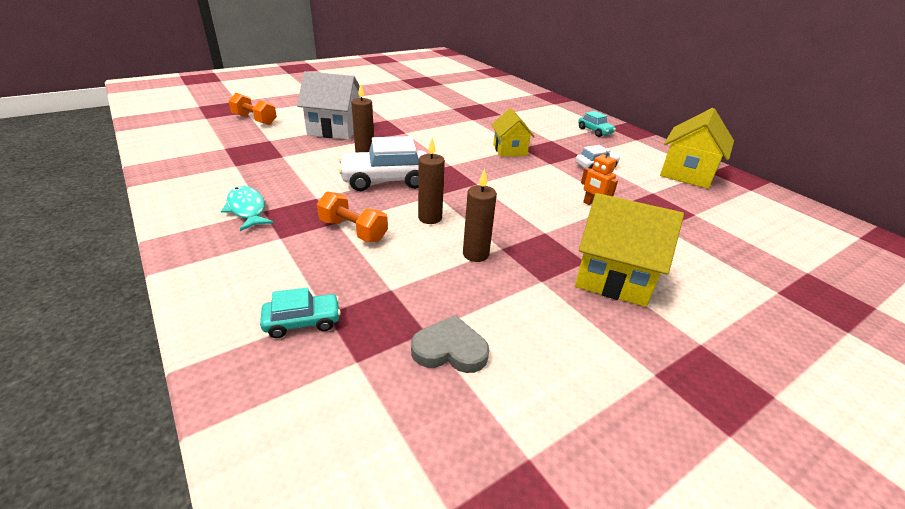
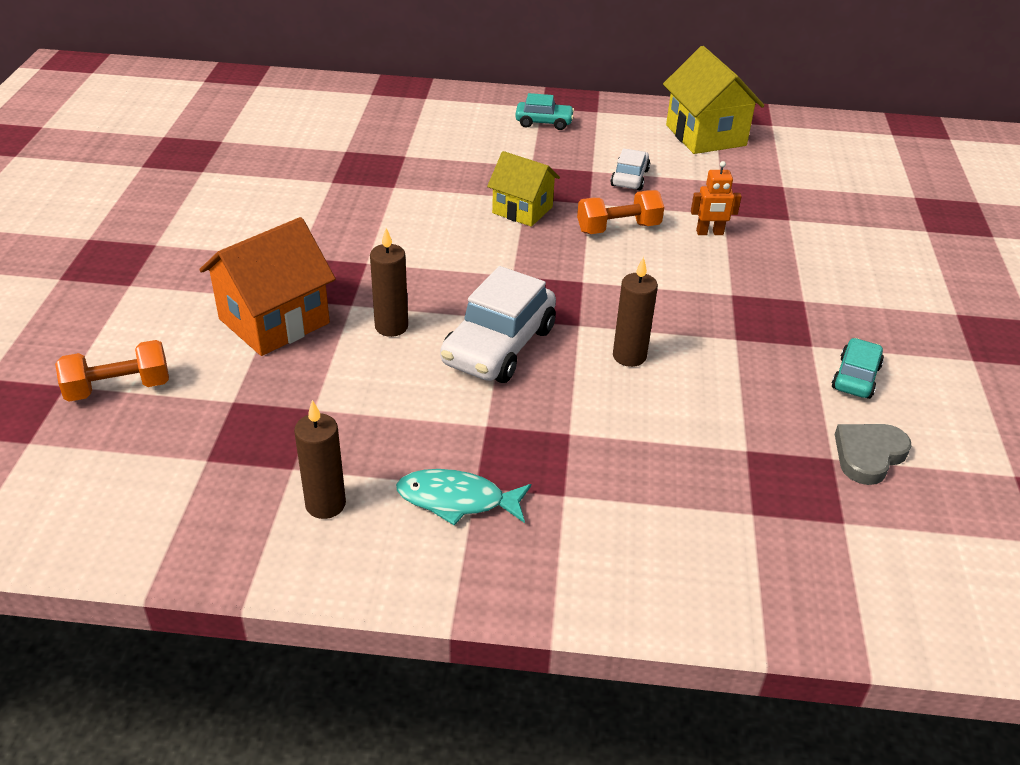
camera: 50 degrees left, 5 degrees up
(302, 322) = (755, 536): turquoise car -> turquoise car (855, 377)
(334, 130) = (274, 321): white house -> orange house
(353, 230) = (603, 427): orange dumbbell -> orange dumbbell (618, 228)
(475, 254) = (732, 362): brown candle -> brown candle (325, 504)
(613, 277) = (840, 300): yellow house -> none

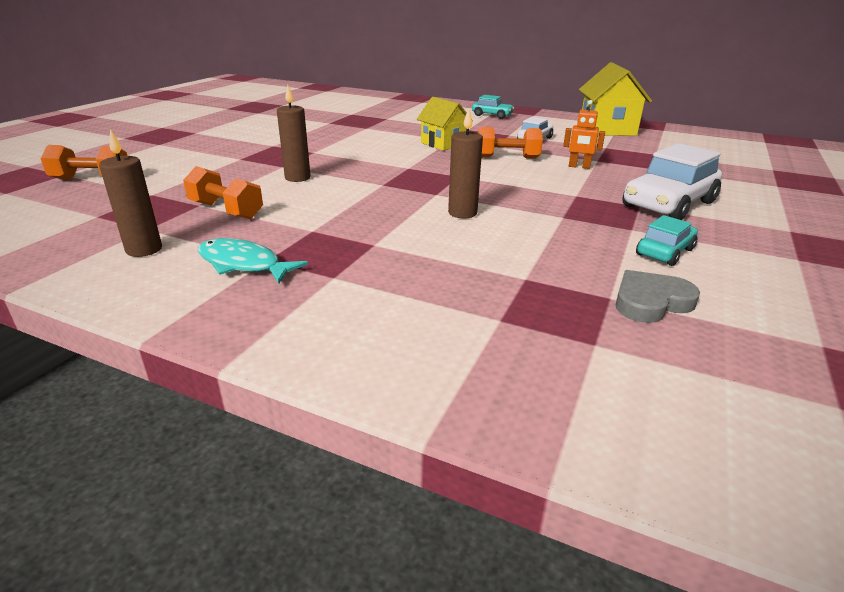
camera: 20 degrees right, 10 degrees down
(274, 321) = (224, 166): orange house -> none
(357, 412) = (226, 210): none -> orange dumbbell
(499, 346) = (364, 195): white car -> white car (668, 204)

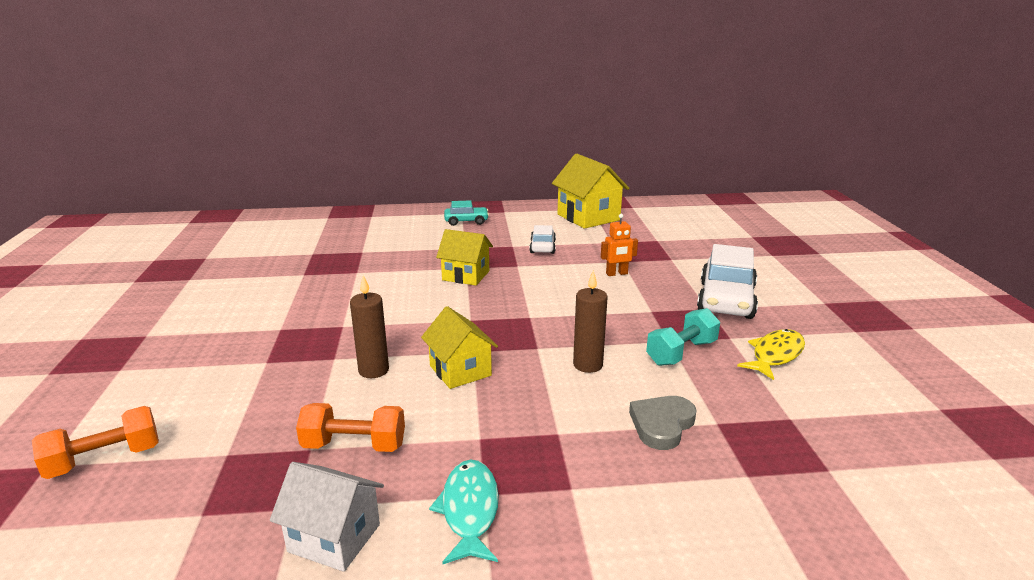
camera: 30 degrees left, 5 degrees down
(144, 249) = (334, 538): brown candle -> white house
(243, 264) = (469, 510): turquoise fish -> turquoise fish turned 90 degrees clockwise
(356, 192) = (460, 370): none -> yellow house
(507, 157) = (545, 279): orange dumbbell -> none
(563, 226) = (681, 353): none -> turquoise dumbbell
(651, 301) = (818, 411): grey heart -> grey heart (662, 425)
(664, 252) = (775, 355): turquoise car -> yellow fish

